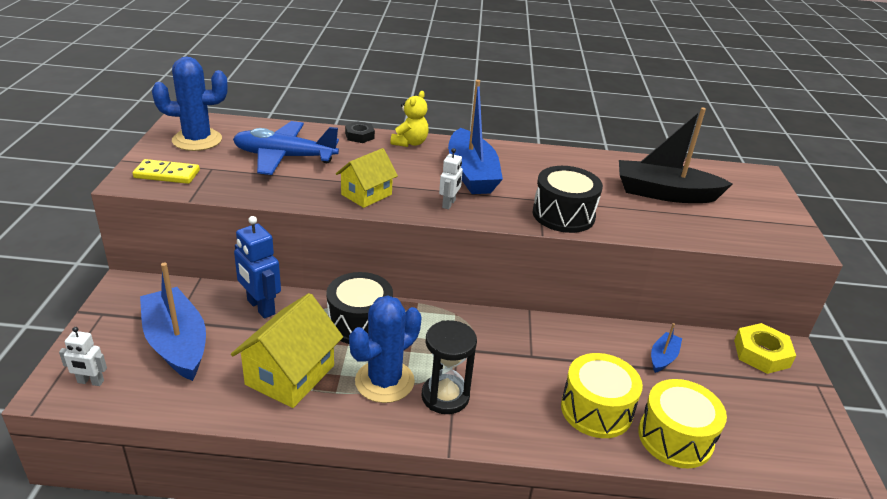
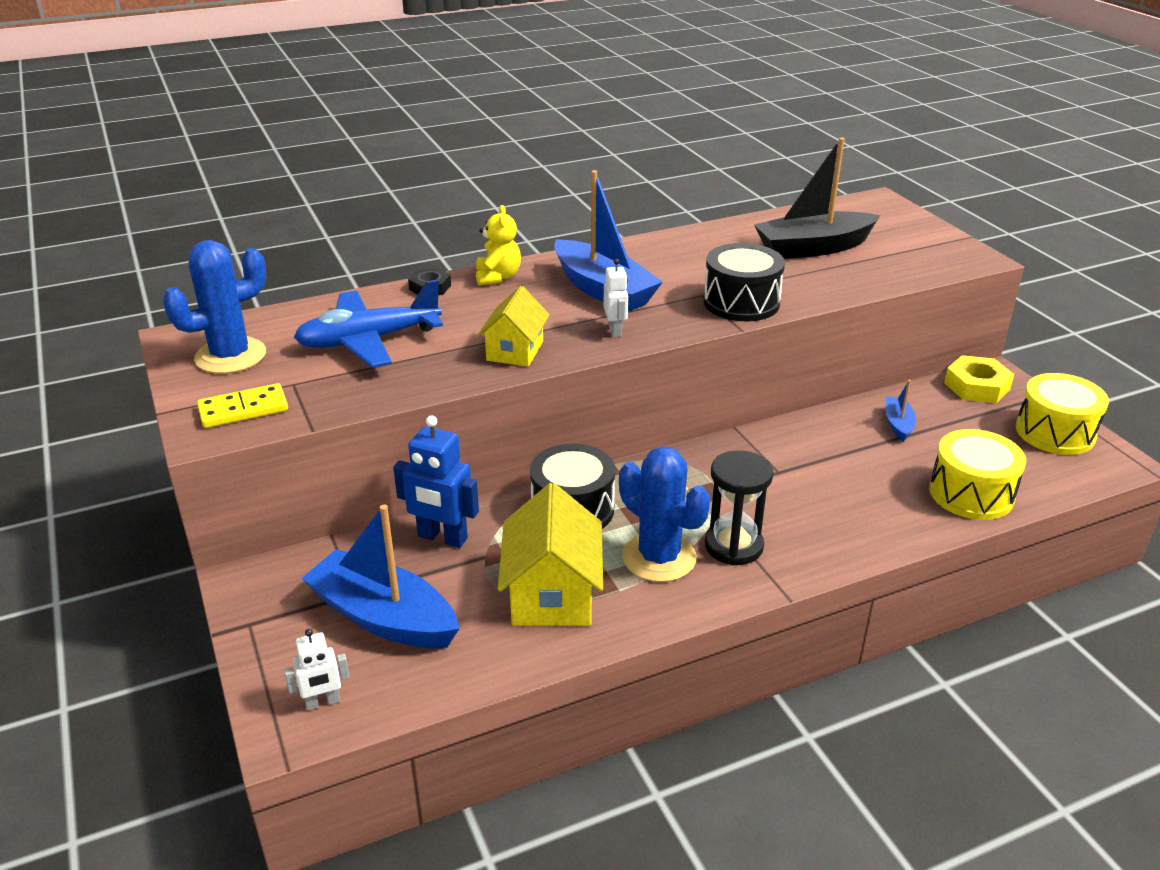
camera: 25 degrees left, 0 degrees up
(384, 381) = (659, 557): blue cactus -> blue cactus turned 60 degrees counterclockwise
(596, 410) = (883, 498): yellow drum -> yellow drum (1055, 432)

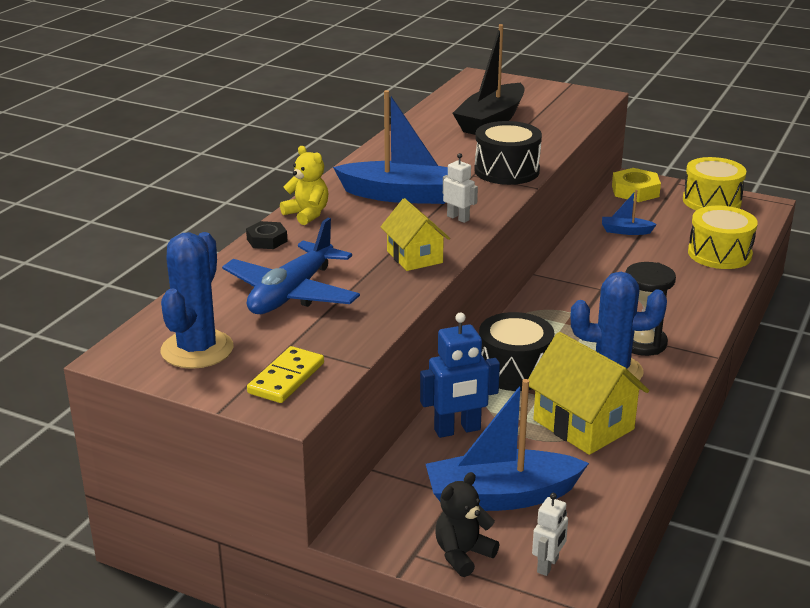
camera: 40 degrees left, 5 degrees down
(279, 648) = (463, 554): none -> black teddy bear
(898, 424) = (625, 231): blue boat -> blue boat turned 45 degrees counterclockwise

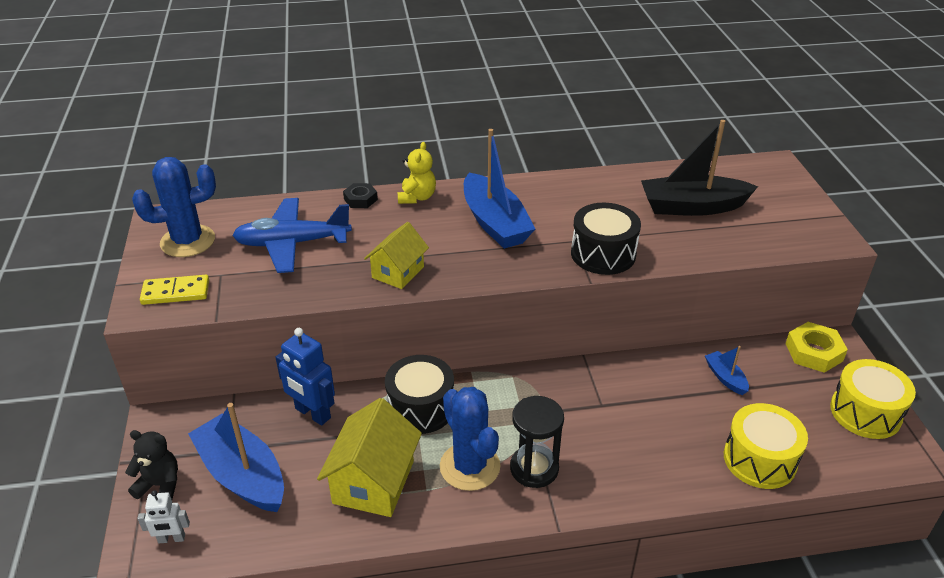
camera: 55 degrees right, 10 degrees up
(458, 218) = (486, 265): white robot -> none

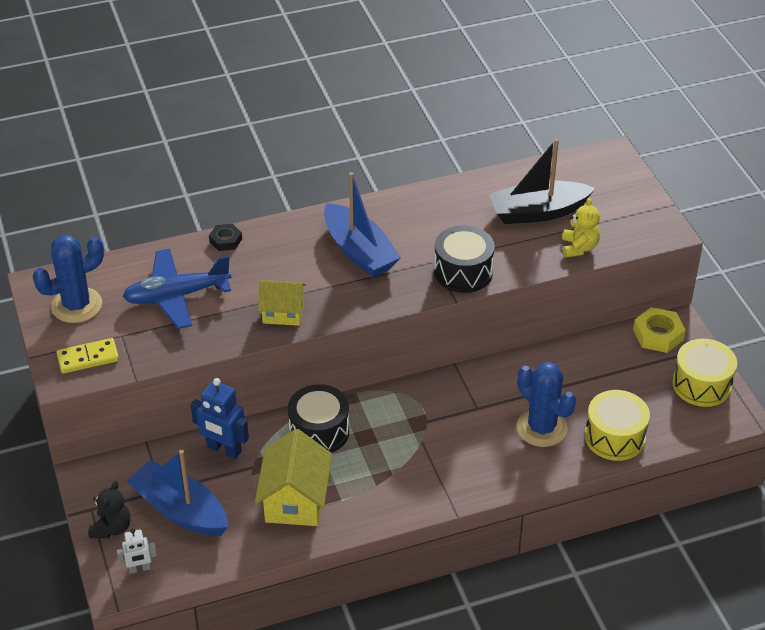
camera: 10 degrees left, 5 degrees up
(160, 485) = (112, 528): black teddy bear -> black teddy bear turned 105 degrees clockwise
(398, 272) = (283, 313): yellow house -> yellow house turned 75 degrees clockwise
(417, 197) = (279, 232): yellow teddy bear -> yellow teddy bear (579, 248)
(470, 466) = (373, 476): blue cactus -> blue cactus (541, 428)
(534, 468) = (428, 470): black hourglass -> none
(725, 378) = (582, 369): blue boat -> none

